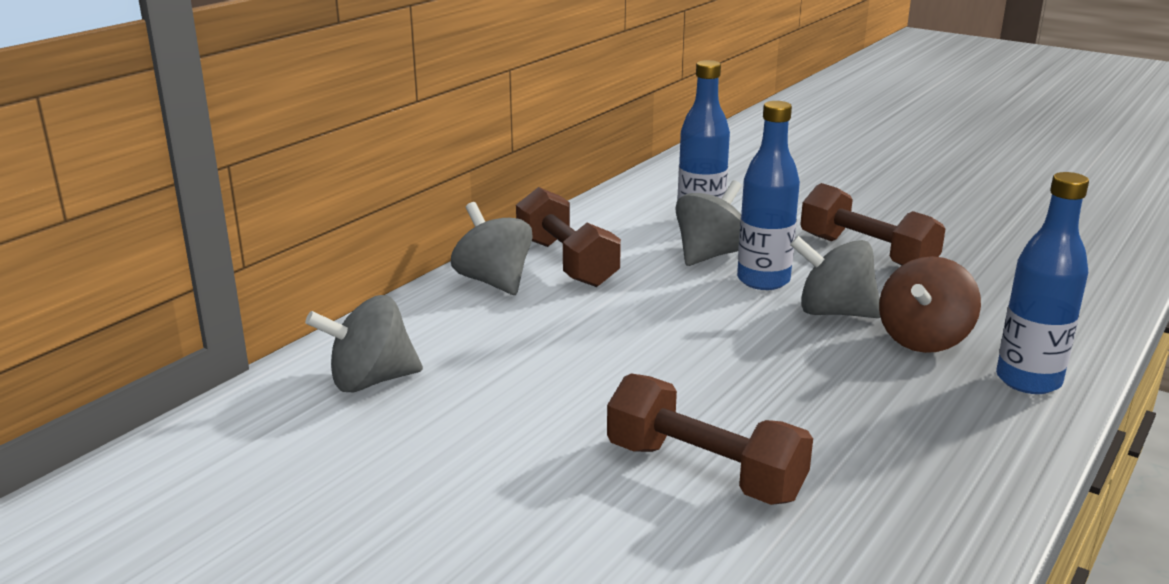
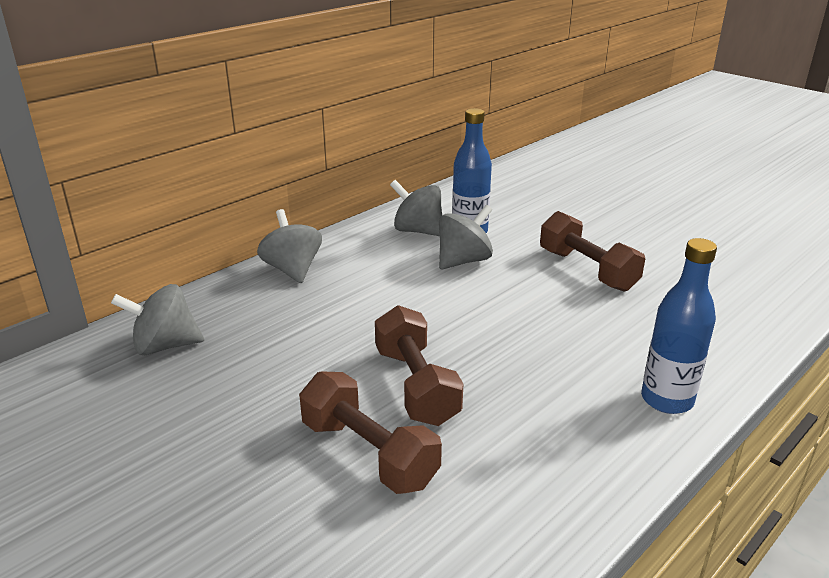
camera: 10 degrees right, 5 degrees up
(566, 262) = (353, 258): brown dumbbell -> brown dumbbell (416, 386)
(763, 280) = (494, 287): blue bottle -> none
(834, 312) = (536, 321): grey spinning top -> grey spinning top (418, 231)
(923, 340) = (597, 353): brown spinning top -> none

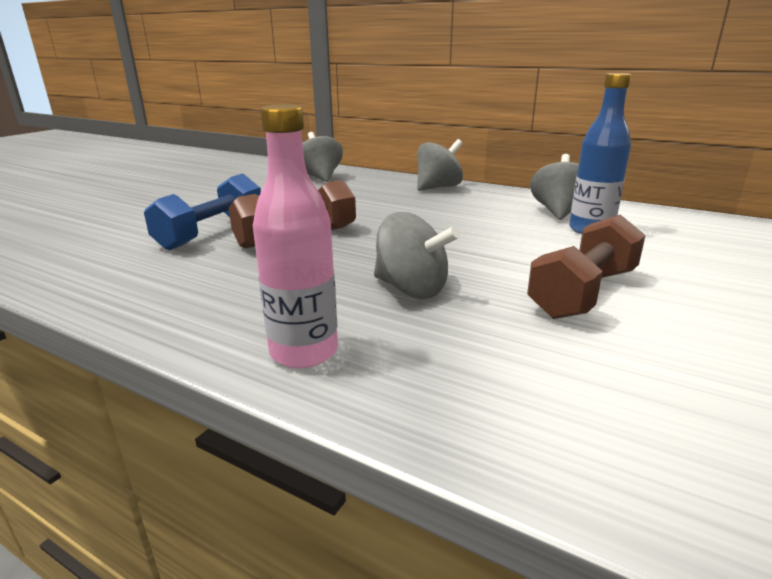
camera: 75 degrees right, 5 degrees down
(368, 453) = (212, 233): brown dumbbell -> blue dumbbell
(463, 261) = (522, 233): grey spinning top -> grey spinning top (411, 289)
(667, 400) = (304, 352): blue bottle -> pink bottle

